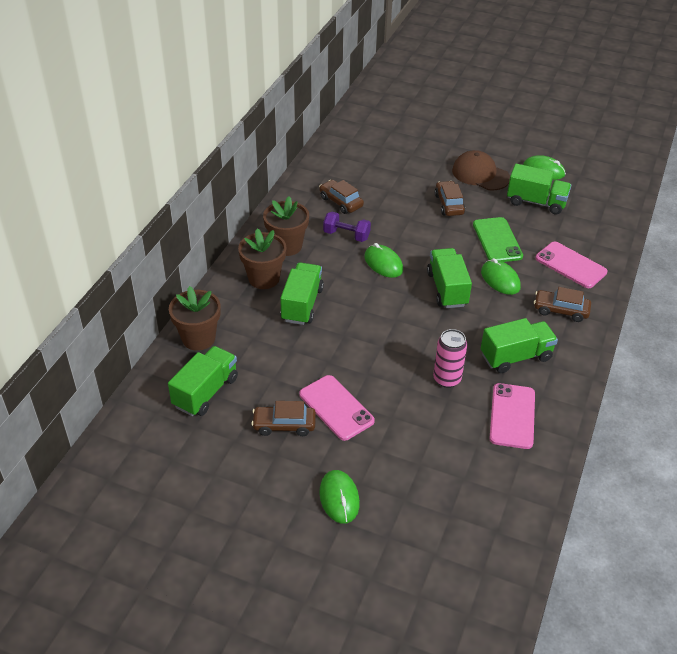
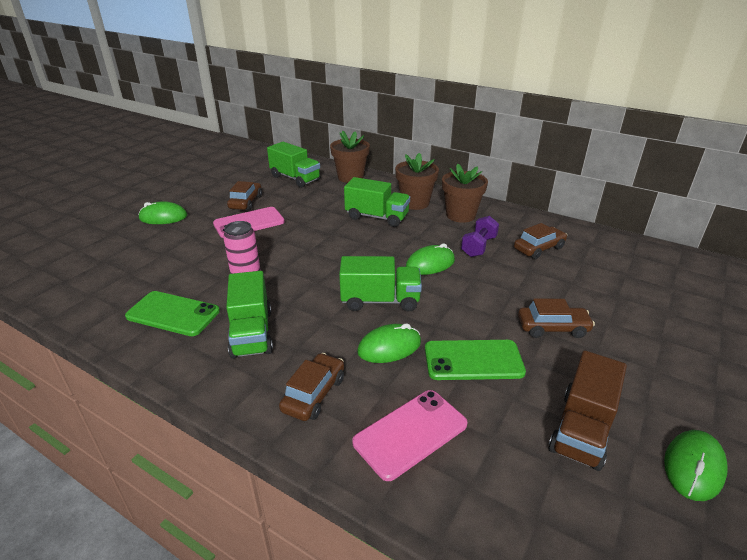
camera: 100 degrees right, 10 degrees down
(480, 174) = (643, 374): brown cap -> none
(512, 416) = (173, 314): pink phone -> green phone
(536, 202) = (581, 429): green truck -> brown truck

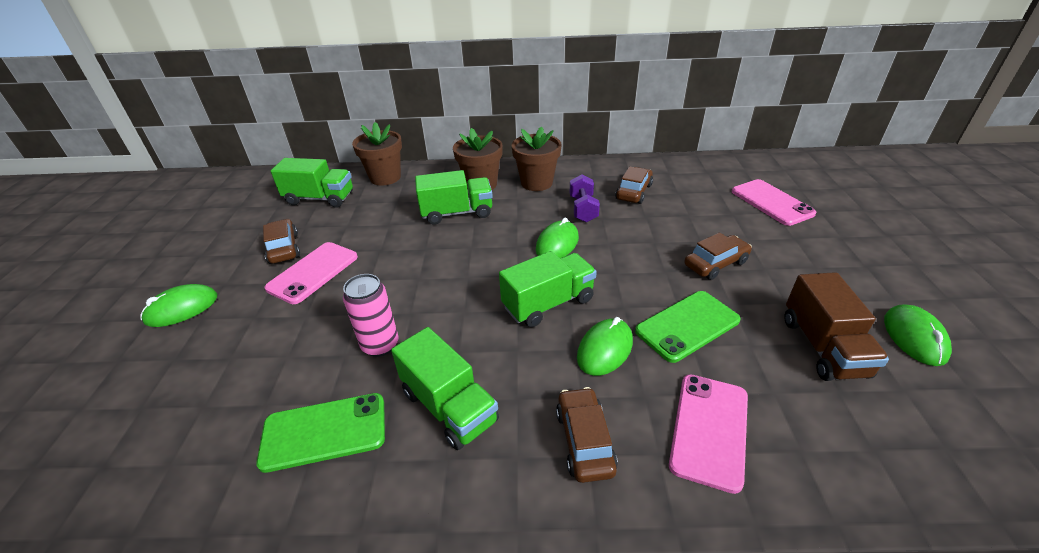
camera: 30 degrees left, 5 degrees up
(673, 302) = (771, 202): none -> pink phone

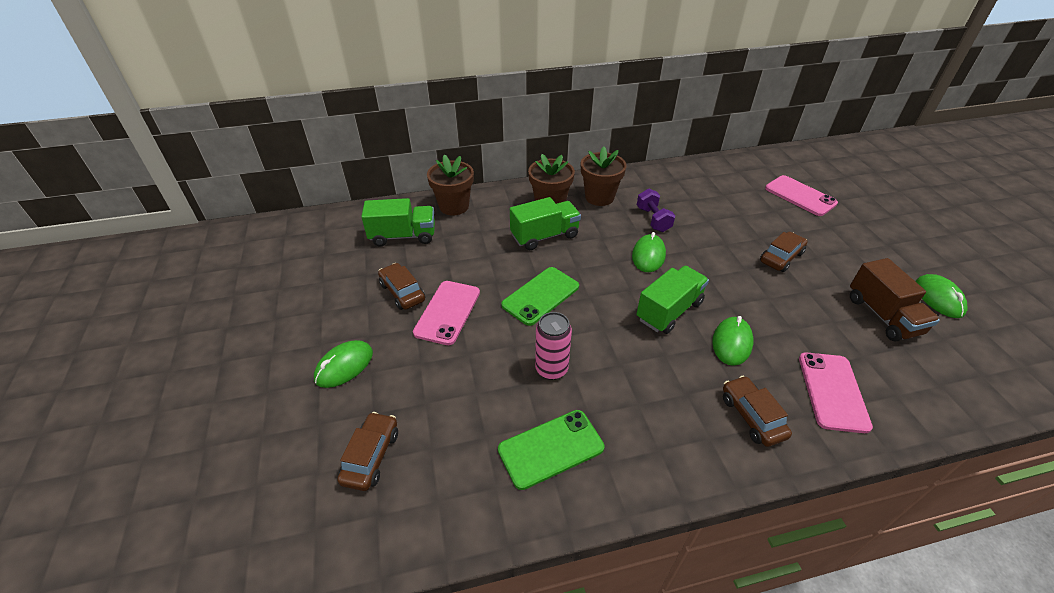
camera: 15 degrees left, 5 degrees up
(449, 407) = (638, 410): green truck -> none
(633, 192) = (687, 198): brown car -> brown car (371, 456)
(687, 325) = (783, 313): green phone -> green phone (540, 296)

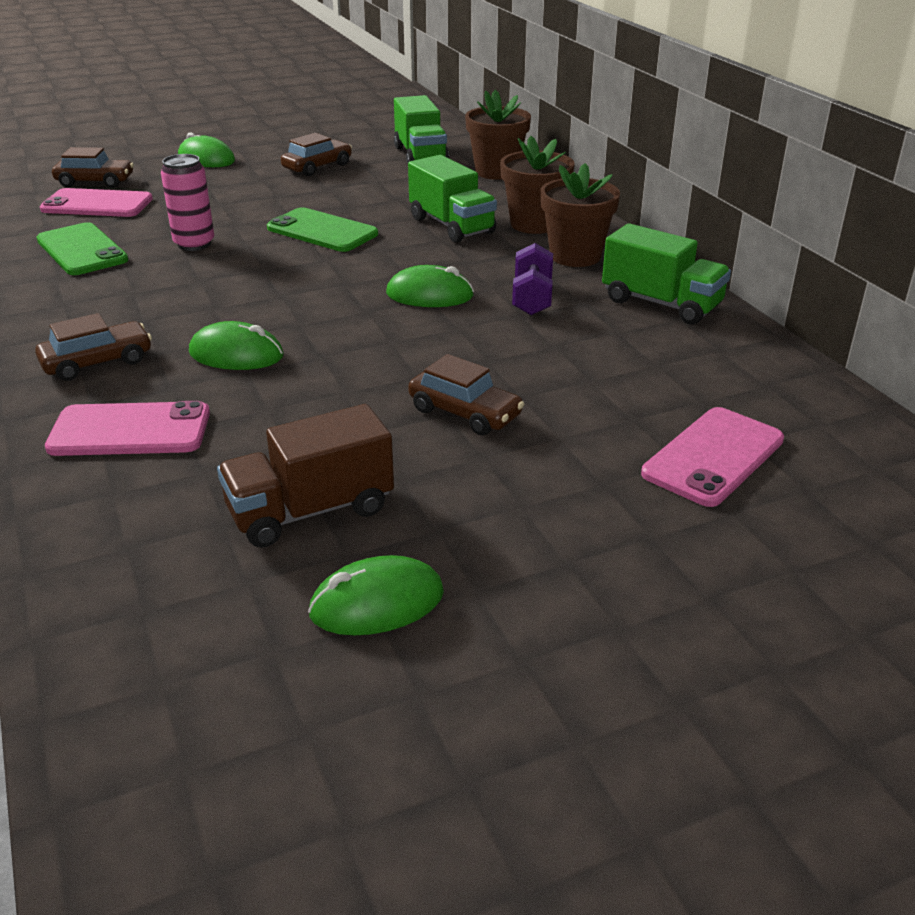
camera: 80 degrees right, 10 degrees down
(447, 312) = (286, 189): pink phone -> pink phone (97, 204)
(653, 219) = (532, 298): purple dumbbell -> purple dumbbell turned 60 degrees counterclockwise
(669, 311) = (302, 310): green truck -> green truck (661, 304)

